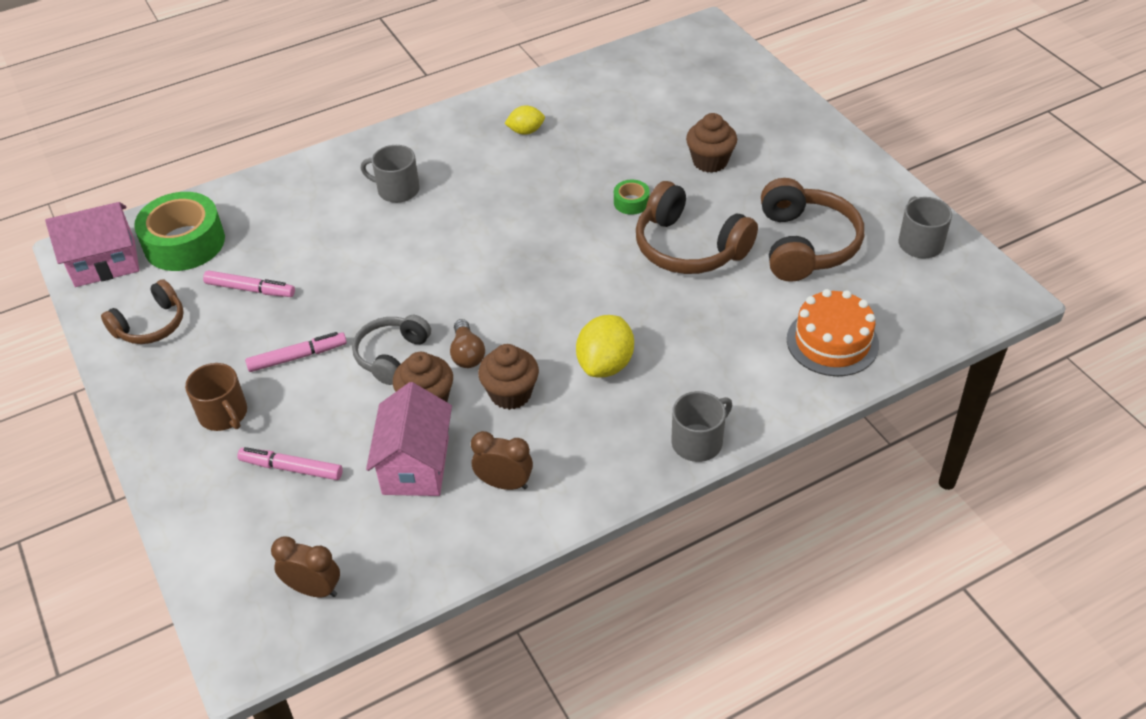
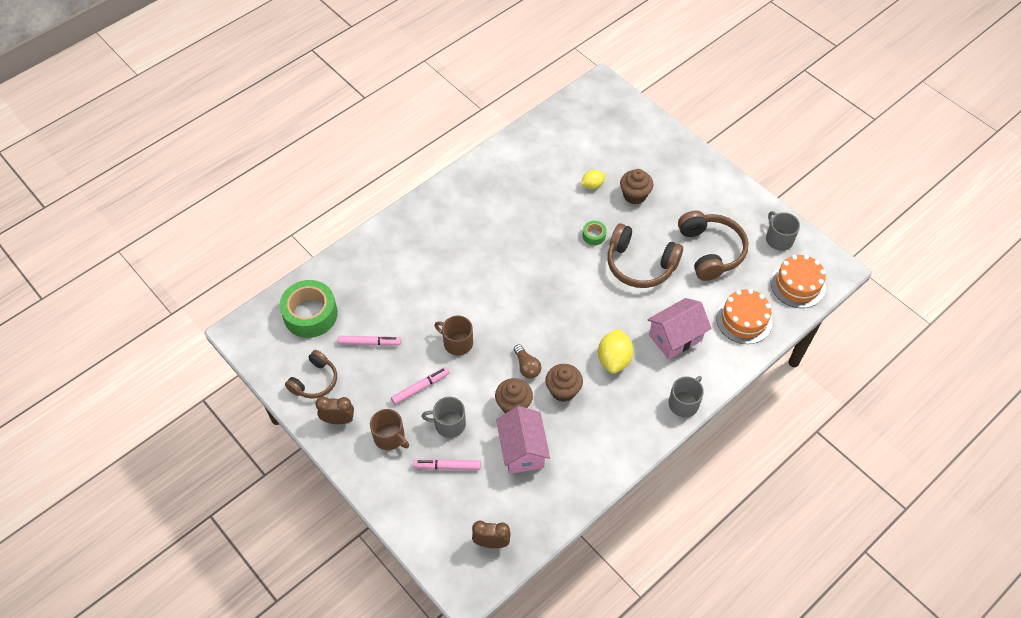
camera: 15 degrees left, 10 degrees up
(105, 263) = (263, 339): pink house -> pink house (675, 337)
(376, 307) = (457, 342): none -> brown mug
(391, 355) = (480, 376): grey headphones -> none
(397, 190) = (438, 249): grey mug -> grey mug (449, 424)
(504, 483) = (579, 452): brown clock -> brown clock (338, 420)
(526, 131) = (507, 188): yellow lemon -> yellow lemon (592, 185)
(935, 307) = (797, 285): none -> orange cake

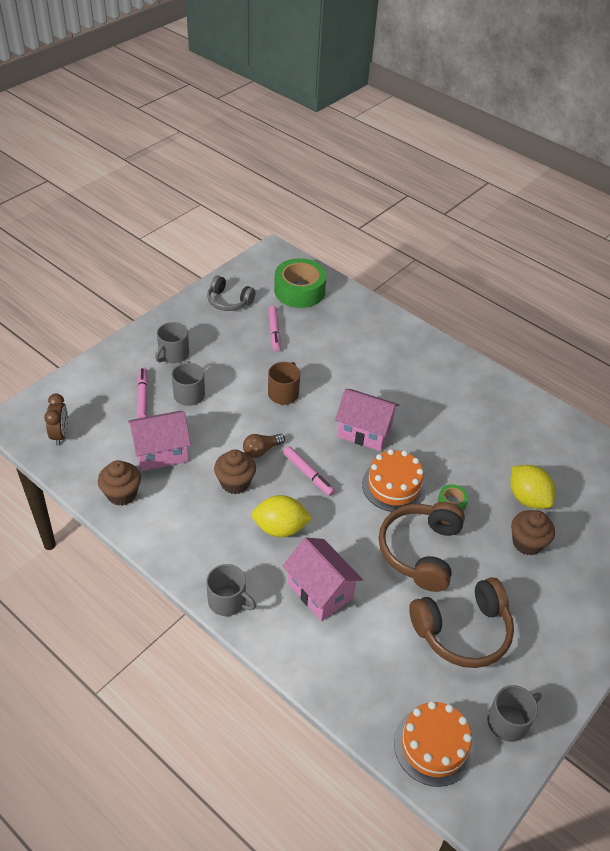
camera: 80 degrees right, 10 degrees down
(315, 381) = (229, 301): brown headphones -> grey headphones
(338, 420) = (189, 320): brown clock -> none
(389, 437) = (173, 354): brown mug -> grey mug
(420, 388) = (228, 371): pink marker -> pink marker (308, 474)
(512, 284) = (364, 431): none -> pink house
(513, 405) = (214, 442): brown cupcake -> brown cupcake (122, 494)
(592, 185) = (527, 498): yellow lemon -> yellow lemon, size x1.65
(744, 320) = (360, 671): orange cake -> orange cake (394, 486)

